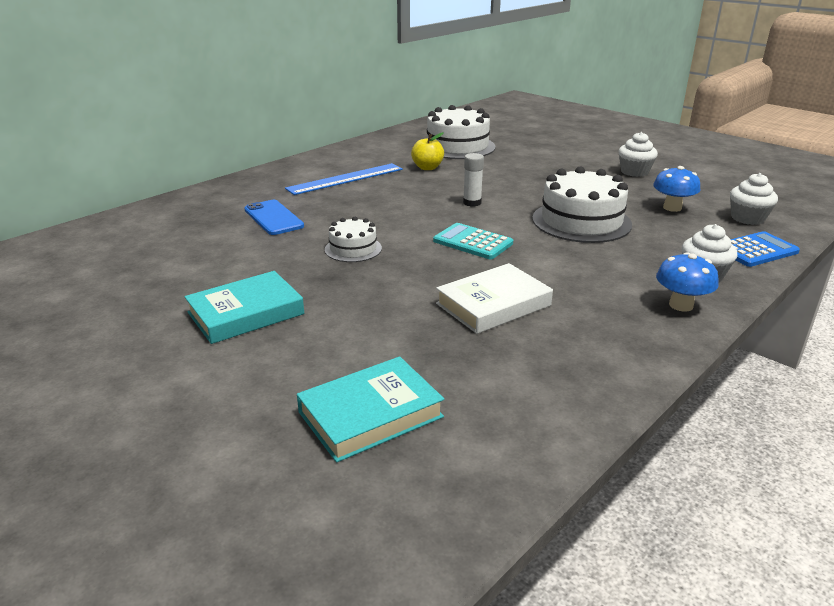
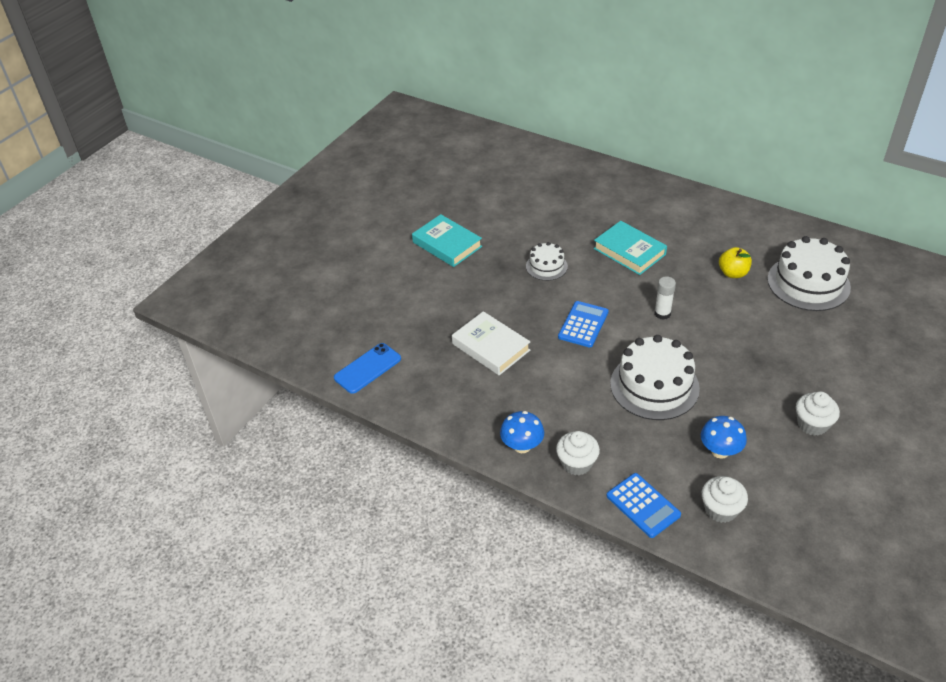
camera: 80 degrees right, 15 degrees up
(273, 218) = (580, 216): blue phone -> blue phone (367, 368)
(345, 179) = (677, 231): blue ruler -> none
(370, 414) = (366, 315): turquoise book -> turquoise book (629, 251)
(473, 242) = (583, 324): turquoise calculator -> blue calculator

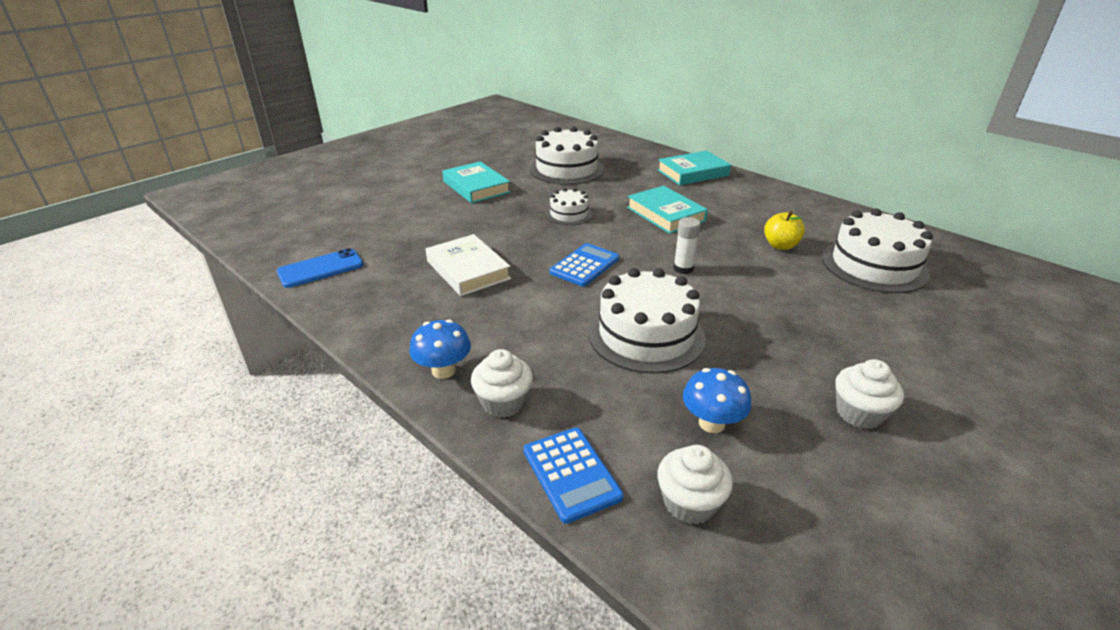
camera: 10 degrees right, 10 degrees down
(519, 204) = (566, 169): none -> white cake
(637, 190) = (693, 173): none -> turquoise book

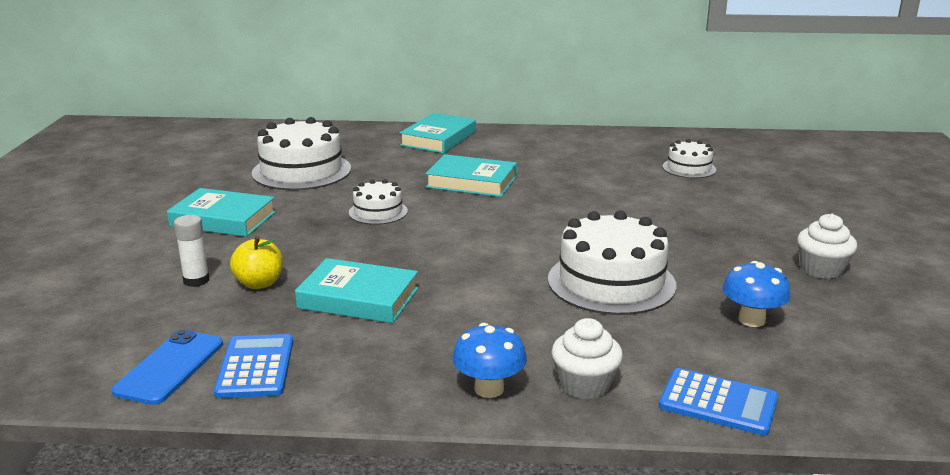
camera: 40 degrees left, 10 degrees down
(468, 270) = (358, 298): white book -> turquoise book
(585, 265) = (470, 250): blue calculator -> blue calculator (255, 367)
(683, 269) = (558, 221): white glue stick -> white glue stick (196, 280)
(689, 503) = (816, 375): white cupcake -> none
(780, 245) = (604, 176): yellow apple -> yellow apple (259, 283)
(874, 265) = (689, 168): white cake -> white cake, size x0.54

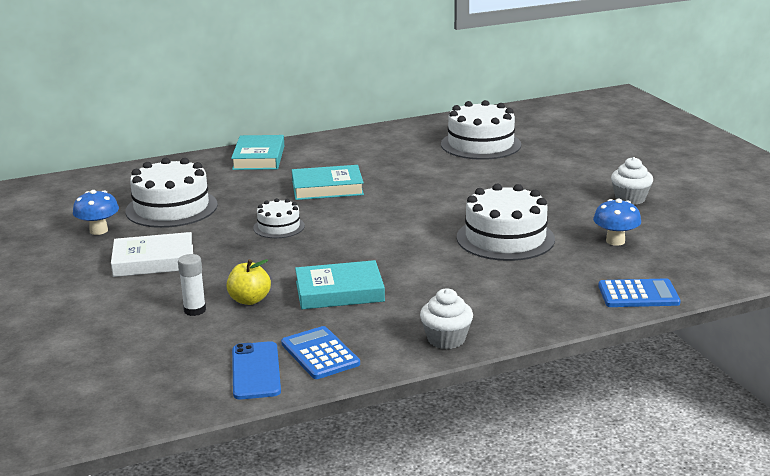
camera: 25 degrees left, 0 degrees up
(223, 219) = (154, 261): turquoise book -> white book
(489, 389) = (495, 324): blue mushroom -> blue mushroom (99, 230)
(584, 384) = (551, 305): white cupcake -> white cupcake (446, 339)
(689, 168) = (480, 144): white cake -> white cake, size x1.85

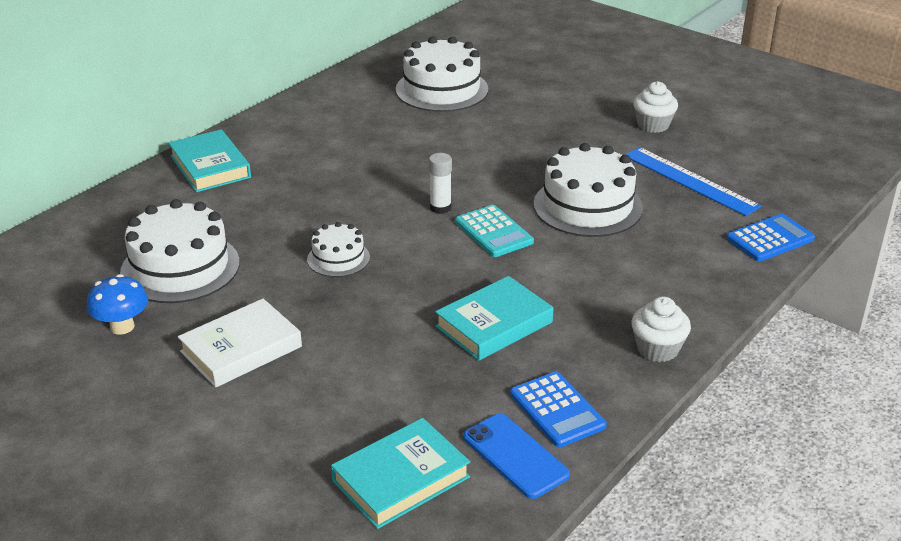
camera: 30 degrees left, 10 degrees up
(195, 310) = (364, 401): white glue stick -> white glue stick (440, 207)
(249, 300) = (410, 367): yellow apple -> none
(320, 354) = (557, 410): blue calculator -> blue calculator turned 150 degrees counterclockwise
(327, 188) = (336, 189): turquoise book -> turquoise book (401, 479)
(410, 237) = (493, 232): none -> turquoise calculator
(615, 241) = (690, 181): blue mushroom -> blue ruler

